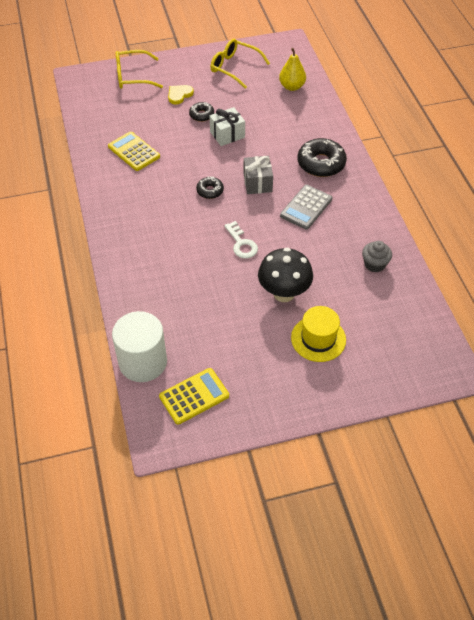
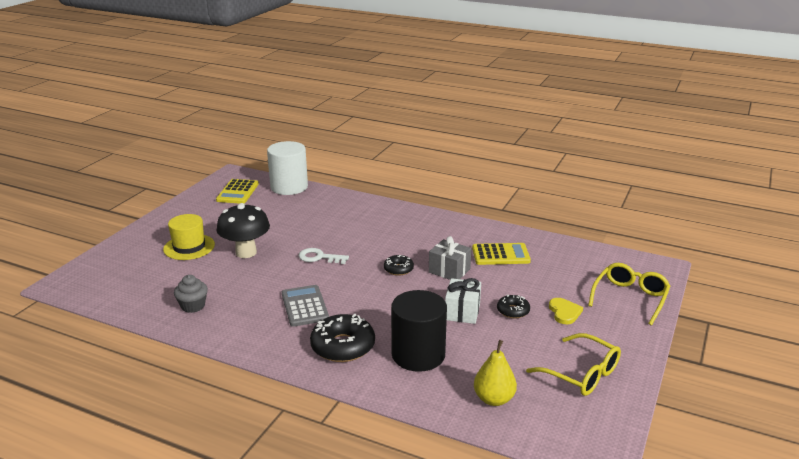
camera: 130 degrees right, 25 degrees down
(234, 67) = (581, 374): yellow glasses -> yellow glasses turned 60 degrees clockwise
(257, 183) = (372, 296): grey gift -> grey gift (449, 271)
(290, 130) = (418, 355): none -> black cylinder

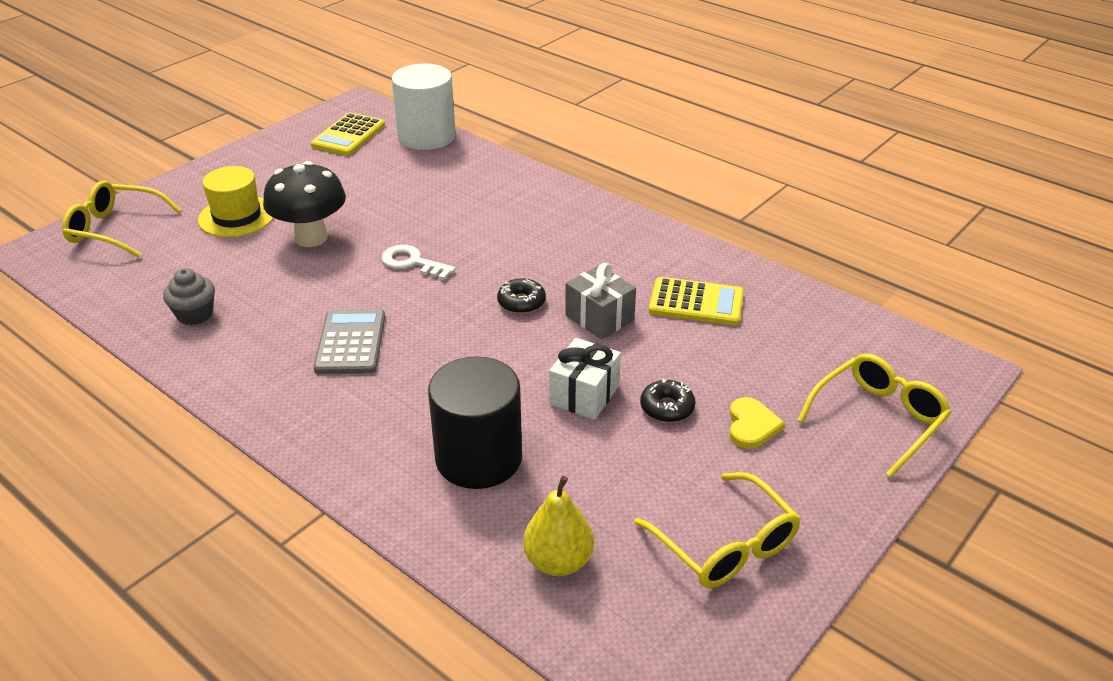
camera: 15 degrees right, 10 degrees up
(108, 265) = (115, 229): none -> yellow glasses
(343, 346) = (373, 421): black donut -> none

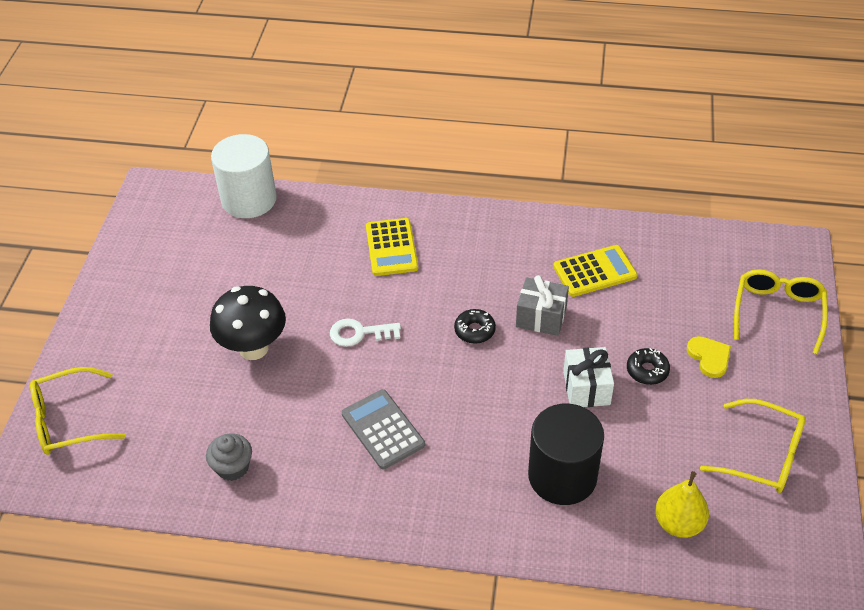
camera: 30 degrees left, 10 degrees up
(237, 216) = (166, 356): yellow hat -> none
(349, 135) = (178, 227): yellow calculator -> yellow calculator (391, 247)

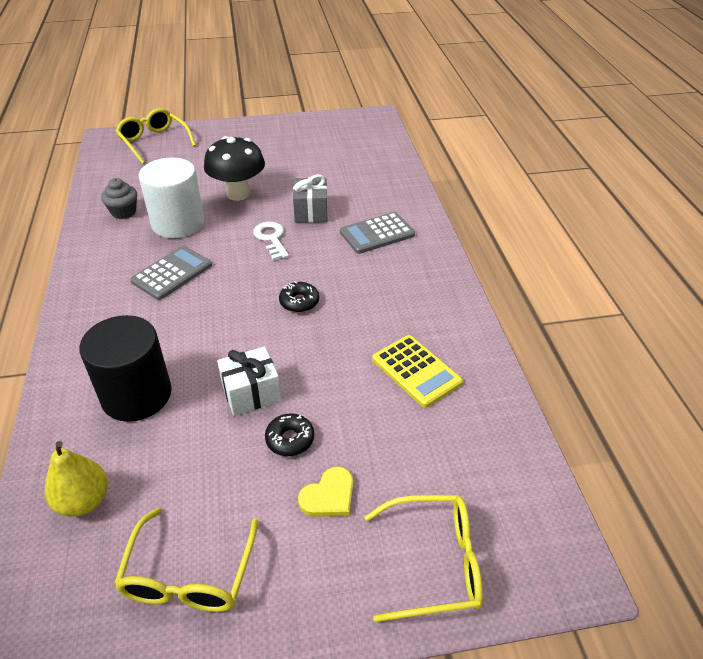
camera: 70 degrees right, 5 degrees down
(249, 199) = (390, 155): white cylinder -> white cylinder (178, 223)
(391, 247) = (377, 234): yellow calculator -> grey calculator
(541, 317) = (333, 342): grey gift -> grey gift (311, 212)

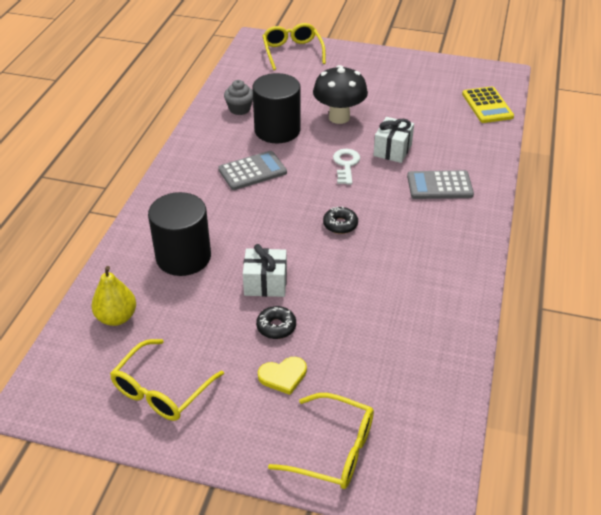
camera: 25 degrees right, 0 degrees up
(178, 223) = (277, 130): white cylinder -> black cylinder
(311, 212) = (392, 150): grey gift -> white gift
(416, 371) = (404, 310): yellow calculator -> yellow calculator (487, 105)

